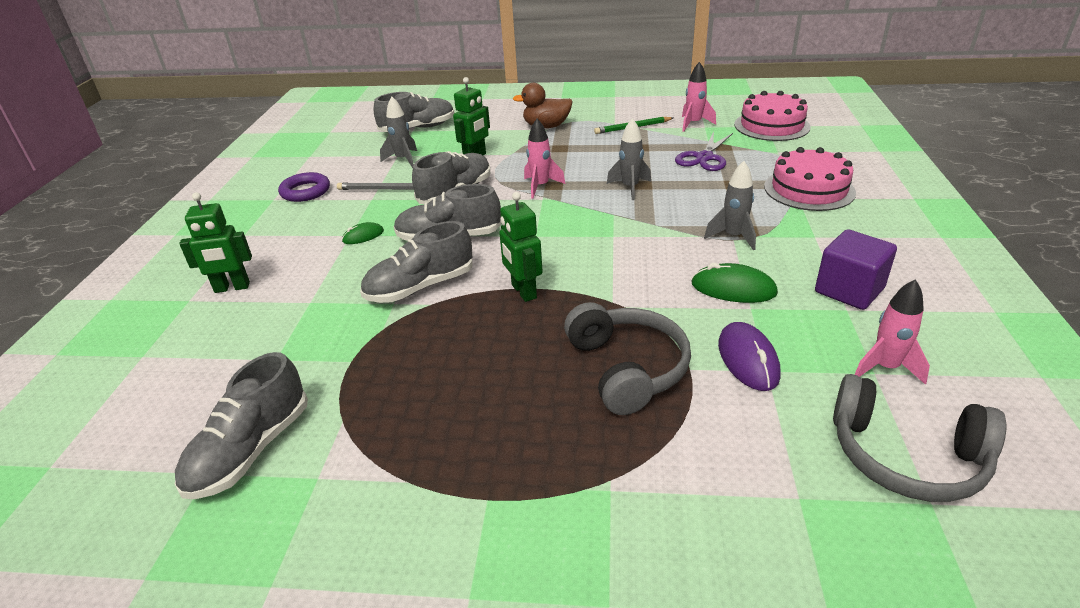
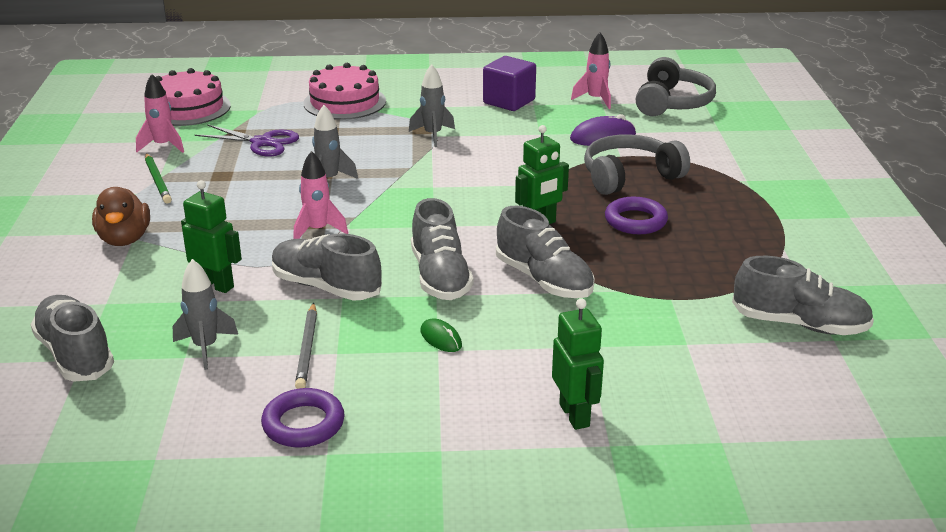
camera: 100 degrees left, 5 degrees down
(513, 358) = (635, 221): none -> purple ring
(733, 289) = (515, 138): green mouse -> none

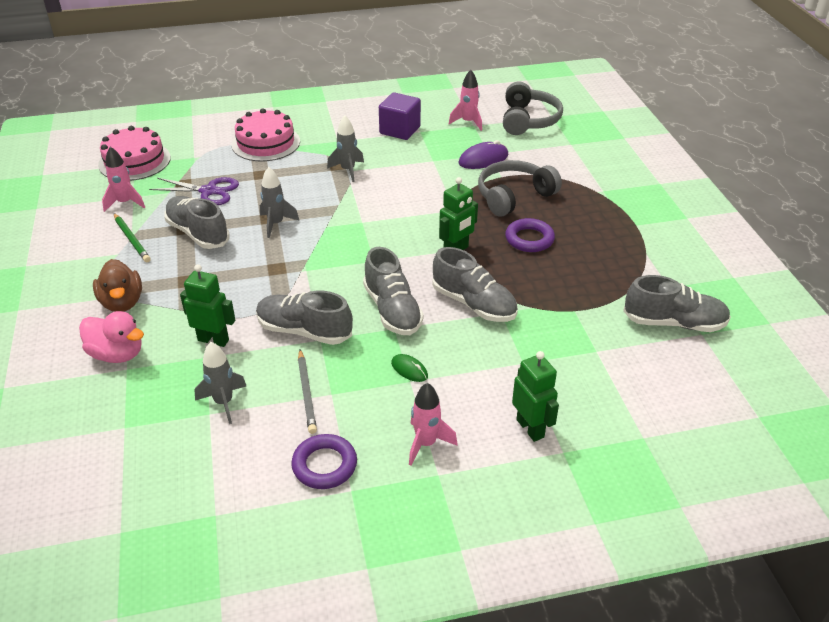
camera: 10 degrees left, 10 degrees up
(75, 354) = (117, 423): grey shoe -> grey shoe (198, 233)
(100, 288) = (117, 354): none -> pink duck
(318, 230) = (281, 276): pink rocket -> pink rocket (426, 443)

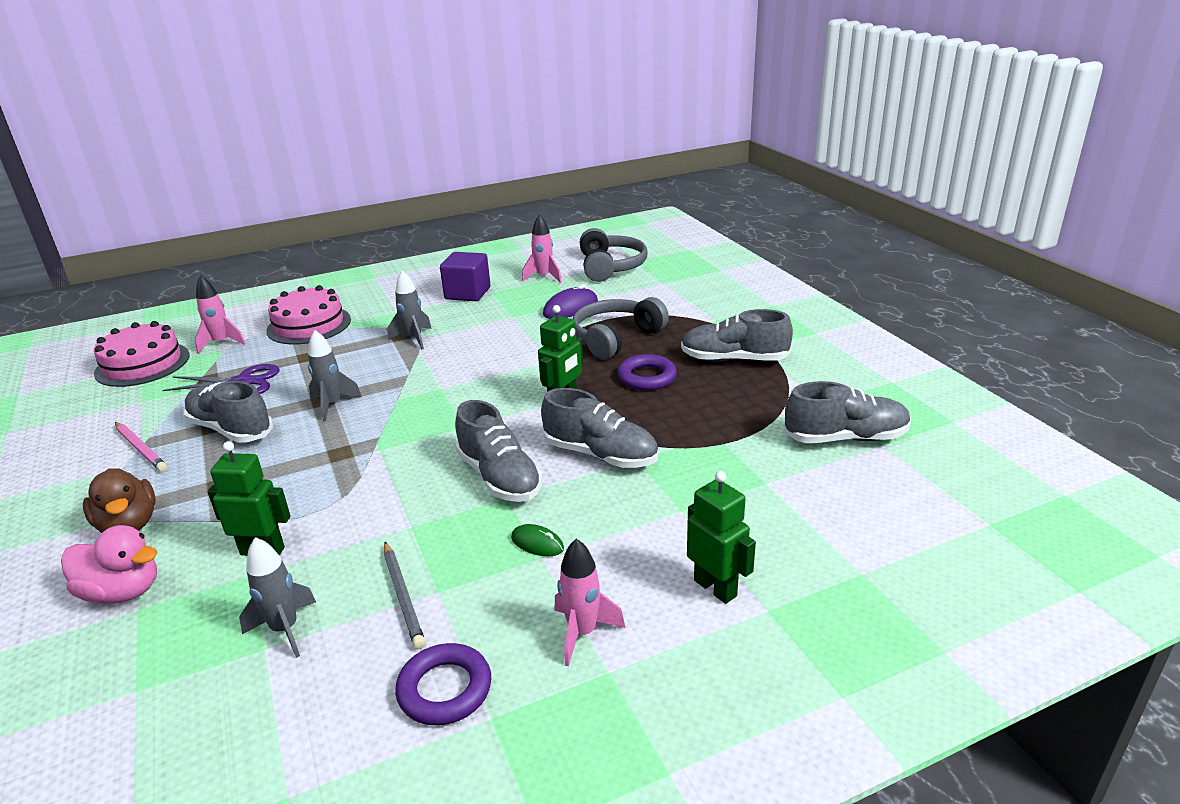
camera: 10 degrees left, 10 degrees down
(125, 203) = (131, 409): pink rocket -> pink rocket (221, 343)
(131, 239) = (141, 449): green pencil -> pink pencil
(304, 331) = (387, 519): grey shoe -> grey shoe (734, 359)

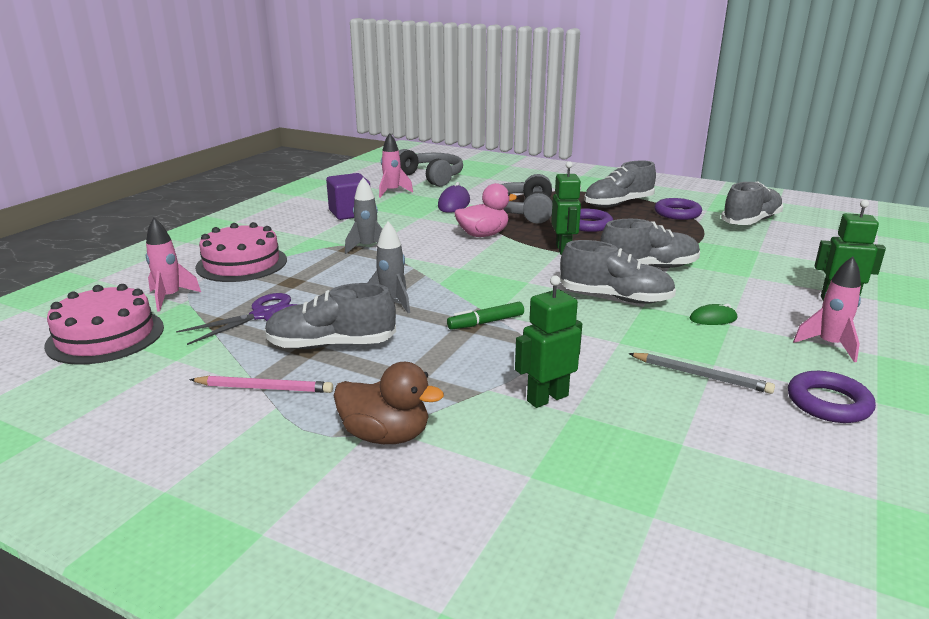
camera: 40 degrees left, 5 degrees down
(123, 592) = (491, 473): pink duck -> pink duck (483, 235)
(285, 629) = (671, 427): grey rocket -> none
(356, 456) = (486, 322): none -> green marker
(776, 395) = (677, 213): none -> purple ring

